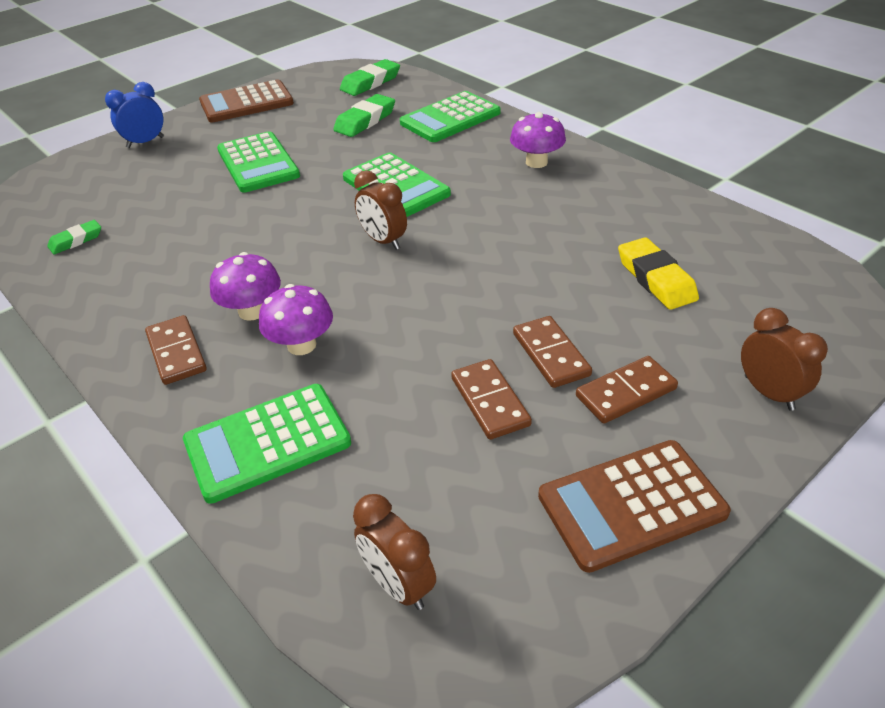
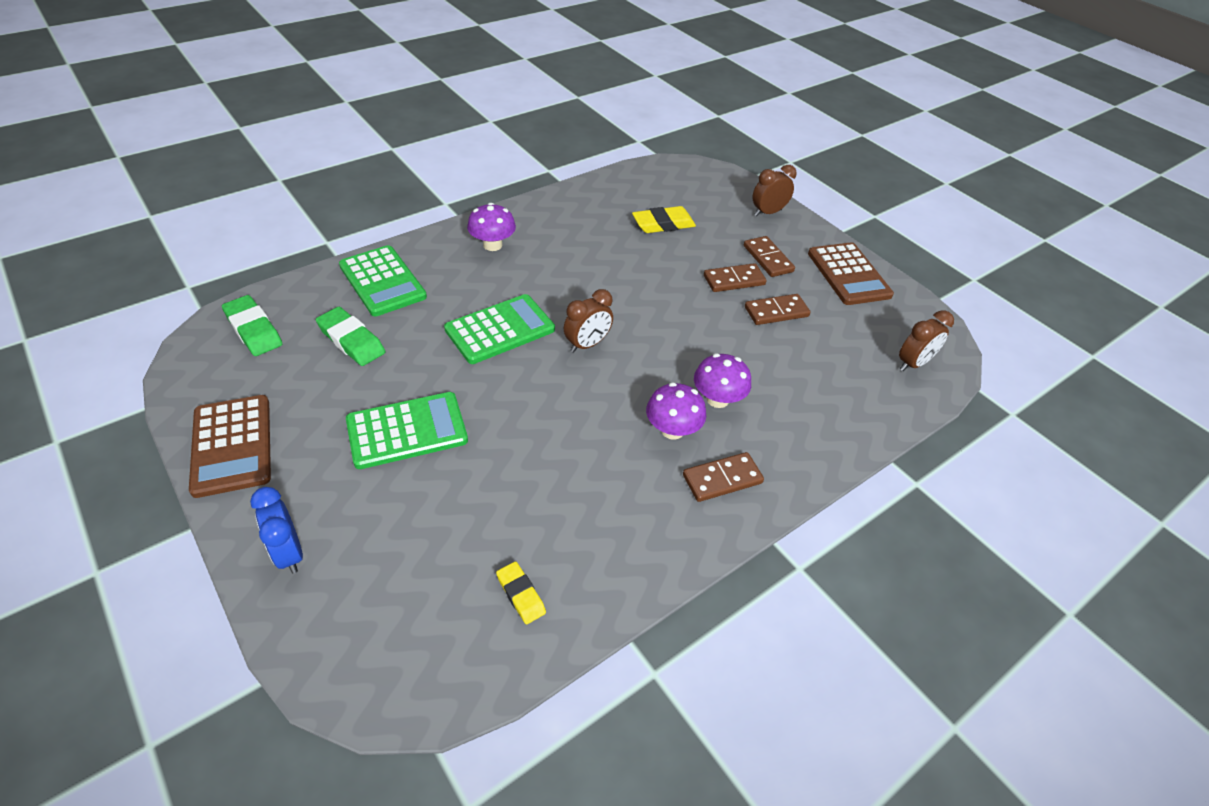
camera: 90 degrees left, 5 degrees up
(76, 240) = (521, 594): green eraser -> yellow eraser
(267, 442) = (817, 418): green calculator -> none

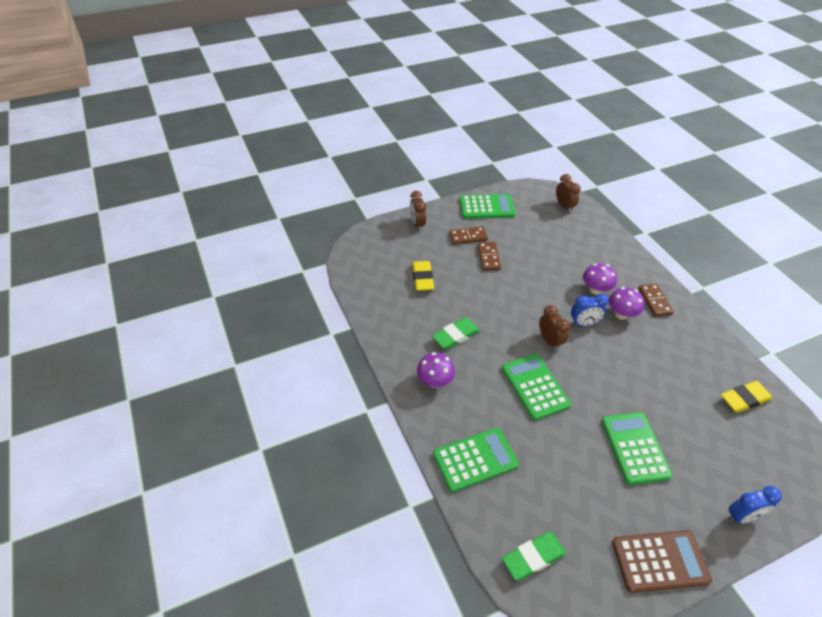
camera: 75 degrees left, 0 degrees up
(351, 340) = (546, 482): green eraser -> green eraser (455, 336)
(521, 594) = (744, 399): yellow eraser -> yellow eraser, size x1.61
(635, 382) = (584, 323): none -> blue clock
(776, 312) = (520, 246): brown domino -> none
(848, 274) = (486, 207): brown calculator -> green calculator

